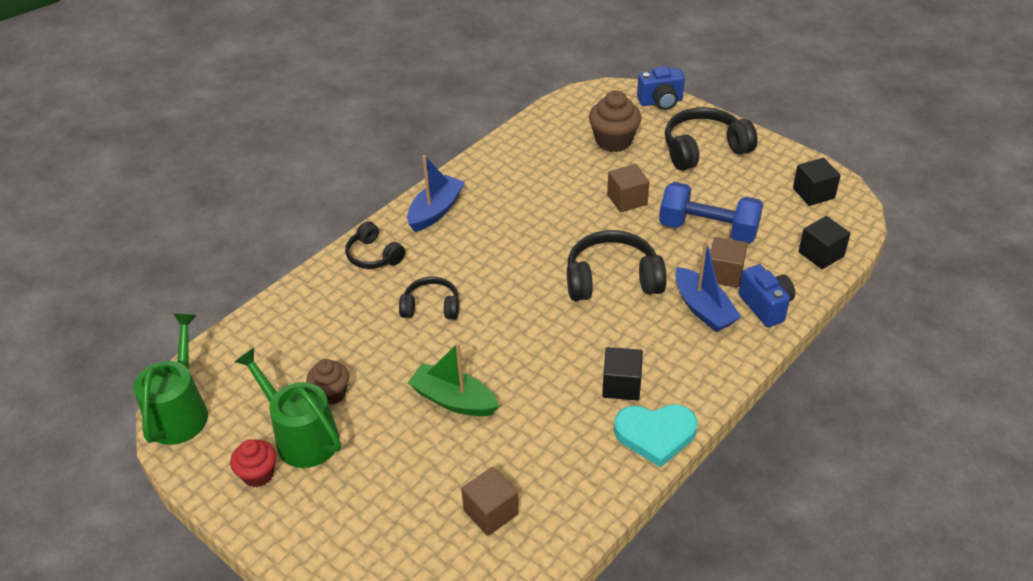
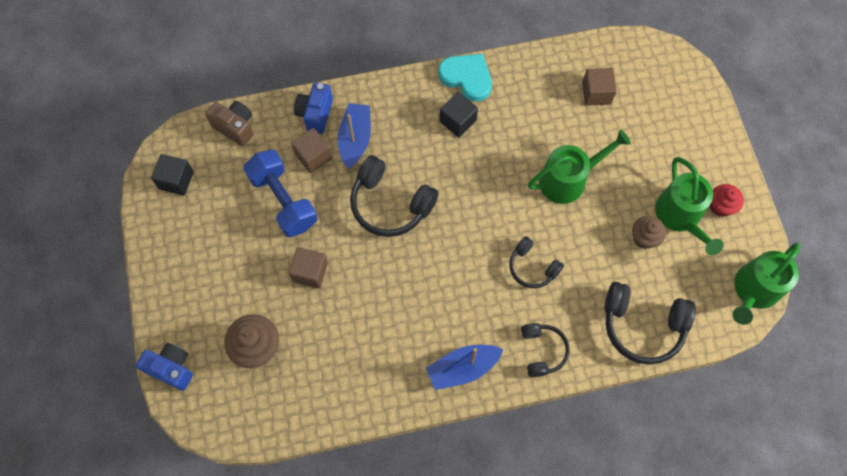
camera: 145 degrees left, 25 degrees up
(453, 400) = (568, 180): green boat -> green watering can
(704, 149) = (199, 283): black headphones -> black headphones (642, 326)
(821, 254) = (235, 127): black cube -> brown camera

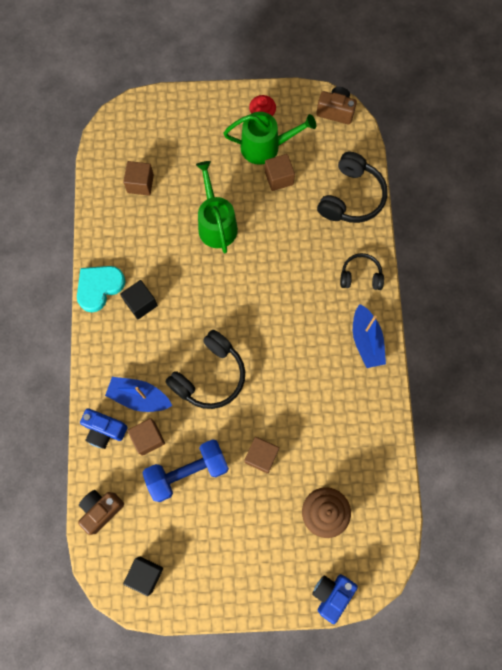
camera: 80 degrees left, 5 degrees up
(532, 267) = (289, 269): black headphones -> none
(644, 238) = (279, 178): brown cupcake -> brown cube
(753, 291) = (335, 111): green watering can -> brown camera

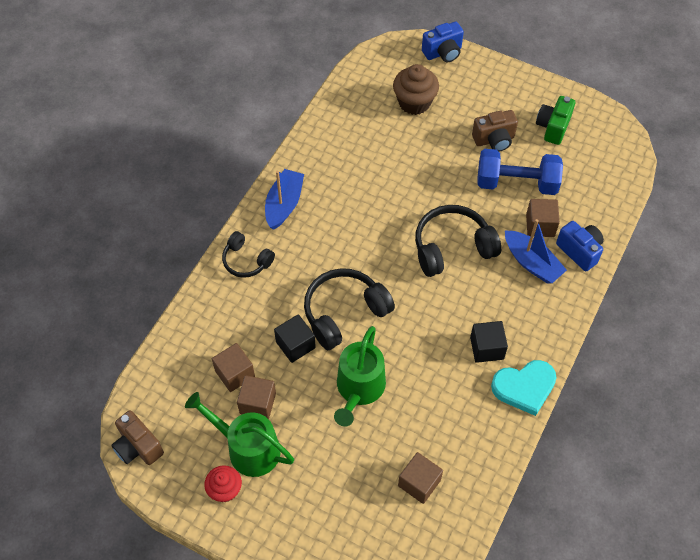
camera: 150 degrees left, 15 degrees down
(101, 510) = (611, 192): brown camera -> brown camera (494, 140)
(145, 574) = (592, 130): black cube -> black cube (295, 345)
(183, 557) = (553, 127): none -> green camera
(261, 456) = (442, 164): brown cube -> brown cube (235, 373)
(351, 197) = (196, 340): black headphones -> black headphones (344, 313)

